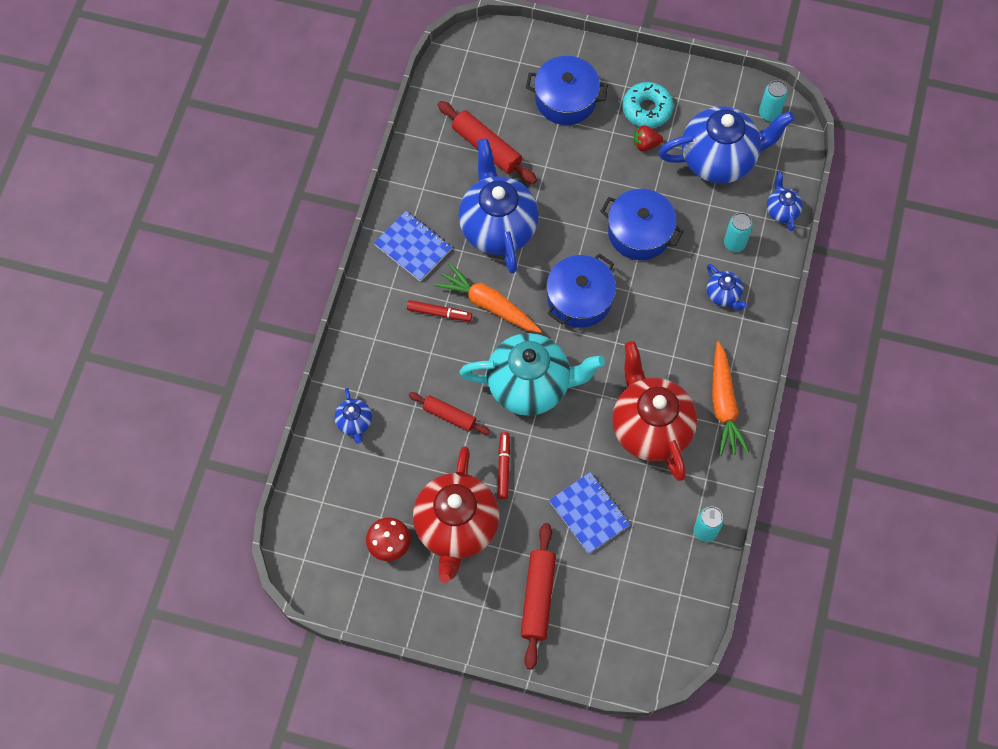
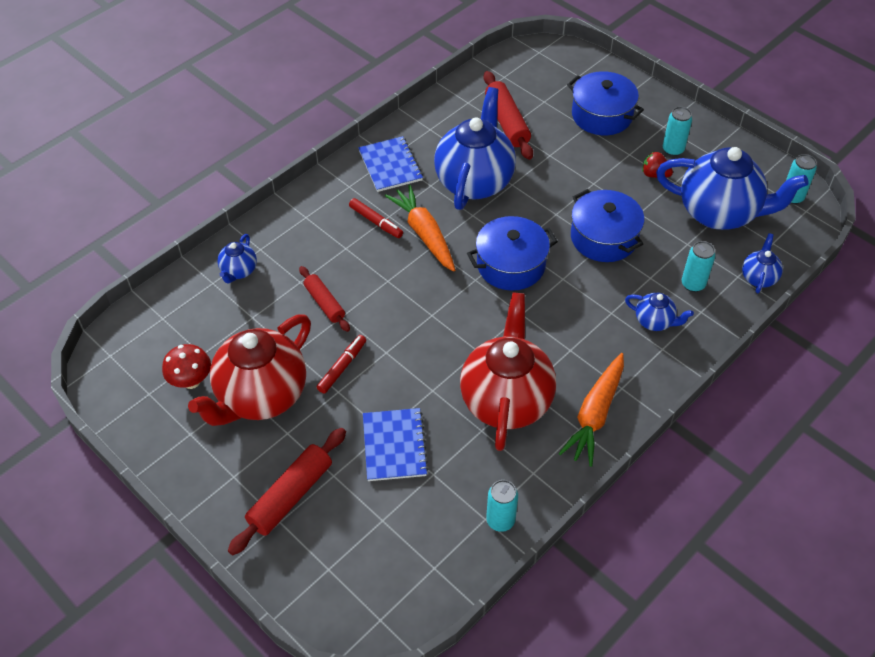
camera: 30 degrees right, 15 degrees down
(530, 386) = (416, 313): turquoise teapot -> none
(647, 109) = (673, 150): turquoise donut -> turquoise can
(723, 295) = (654, 321): blue teapot -> blue teapot turned 60 degrees counterclockwise

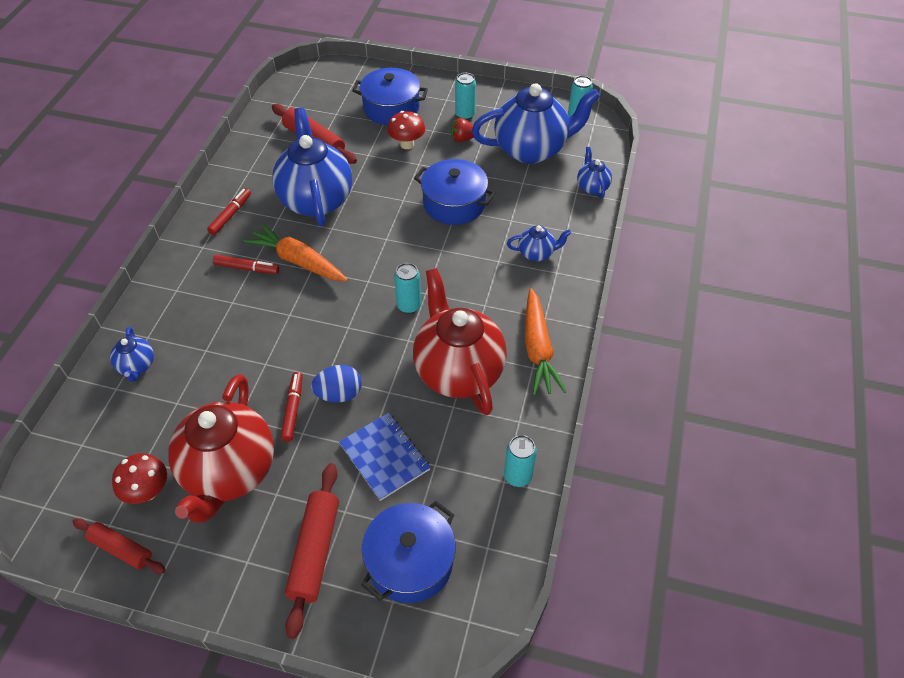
camera: 30 degrees left, 0 degrees up
(324, 303) = (241, 359): red rolling pin -> red rolling pin (121, 549)
(388, 372) = (339, 394): none -> blue egg
(390, 165) = (230, 215): blue notebook -> red marker
(511, 265) = (391, 256): blue pot -> blue pot (410, 561)
(594, 159) = (407, 144): none -> red mushroom
(693, 284) = (547, 212): turquoise can -> turquoise can (409, 306)

